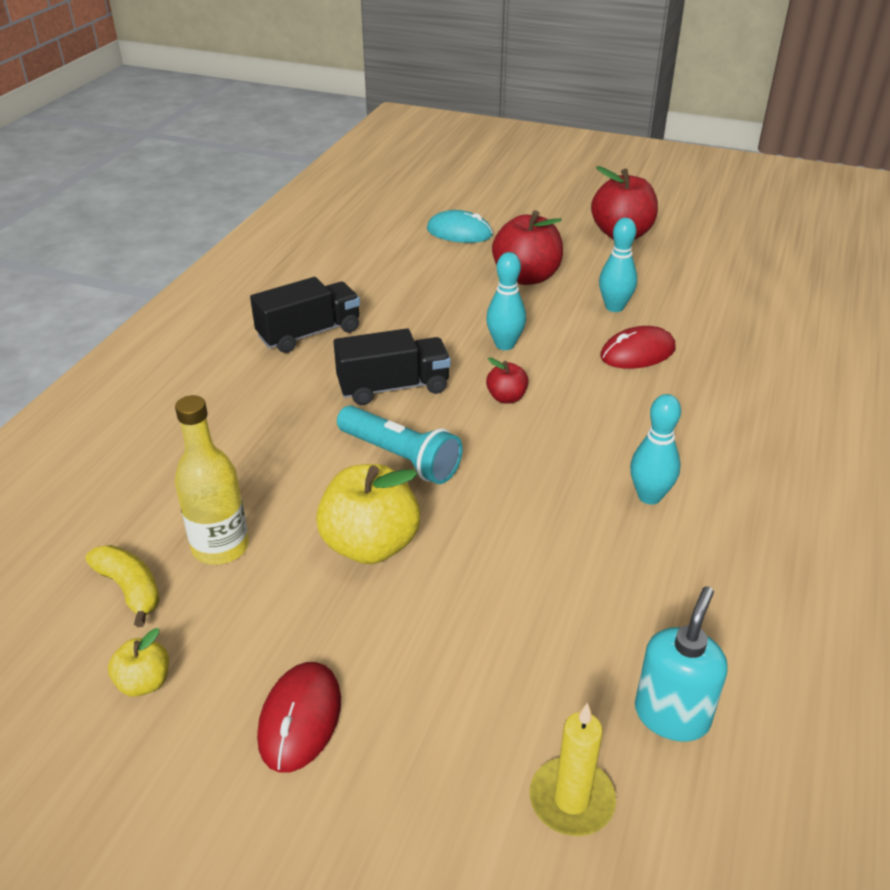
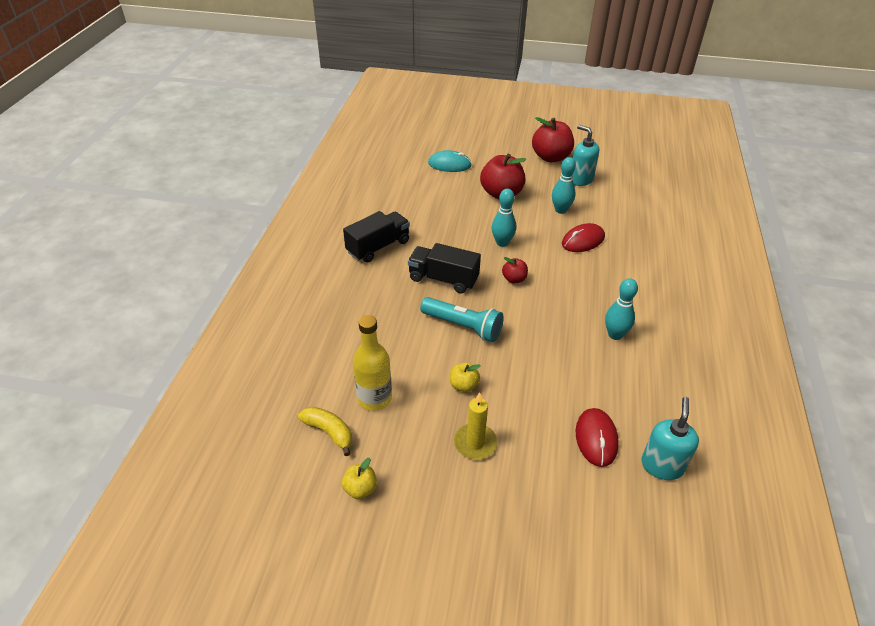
camera: 10 degrees left, 5 degrees up
(300, 719) = (459, 497): red mouse -> red mouse (596, 438)
(370, 545) = (463, 385): yellow apple -> yellow apple, size x0.50
(393, 387) = (443, 279): black truck -> black truck turned 135 degrees counterclockwise
(571, 799) = (622, 521): yellow candle -> yellow candle (475, 443)
(660, 268) = (581, 180): none -> turquoise soap dispenser

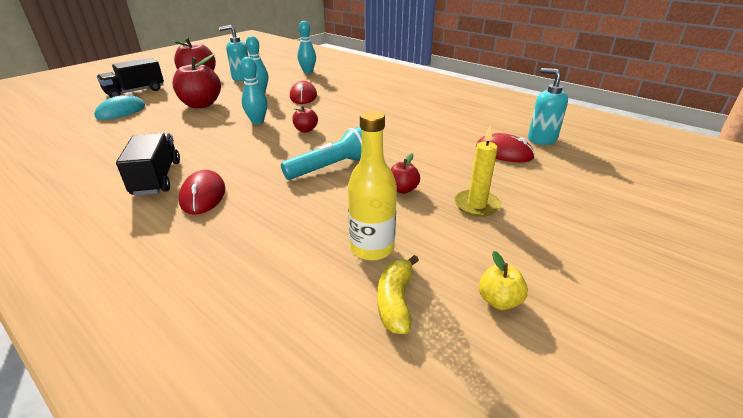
camera: 60 degrees left, 10 degrees down
(329, 432) = (395, 301): yellow banana -> yellow banana turned 60 degrees counterclockwise
(375, 281) = (203, 195): none -> red mouse
(443, 279) = (259, 158): black truck -> black truck (135, 92)
(463, 385) = (402, 189): yellow apple -> red apple
(615, 335) = (409, 115): turquoise bowling pin -> turquoise bowling pin (308, 72)

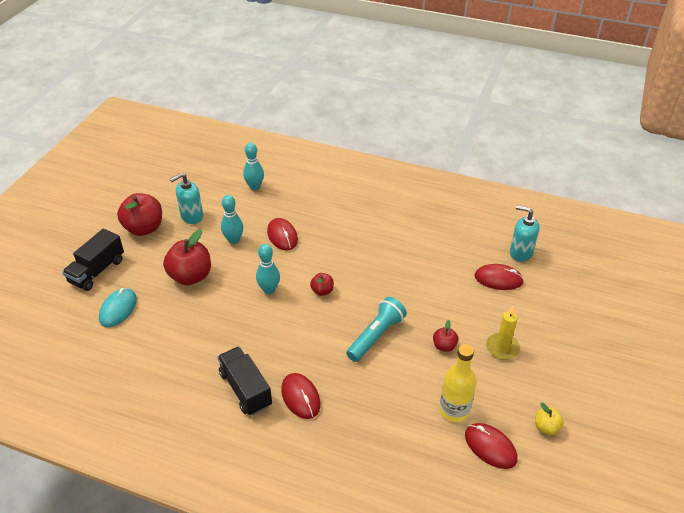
camera: 20 degrees left, 10 degrees up
(395, 301) = (490, 447): yellow banana -> red mouse

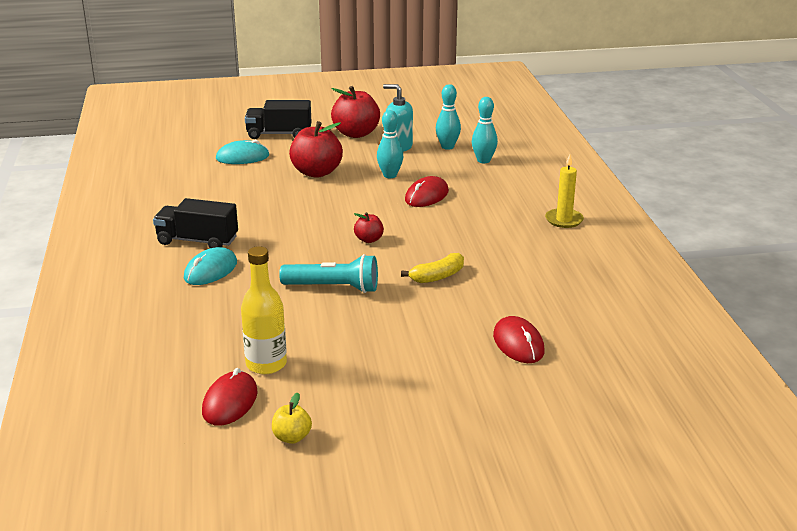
camera: 60 degrees right, 15 degrees down
(245, 389) = (197, 241): black truck -> black truck turned 105 degrees counterclockwise
(269, 290) = (340, 213): turquoise bowling pin -> turquoise bowling pin (447, 147)
(300, 397) = (210, 270): red mouse -> turquoise mouse
(397, 279) = (437, 276): none -> yellow banana
(444, 346) = (360, 333): red apple -> none
(502, 348) = (396, 374): yellow candle -> yellow candle (564, 220)
(520, 253) = (591, 349): turquoise soap dispenser -> none

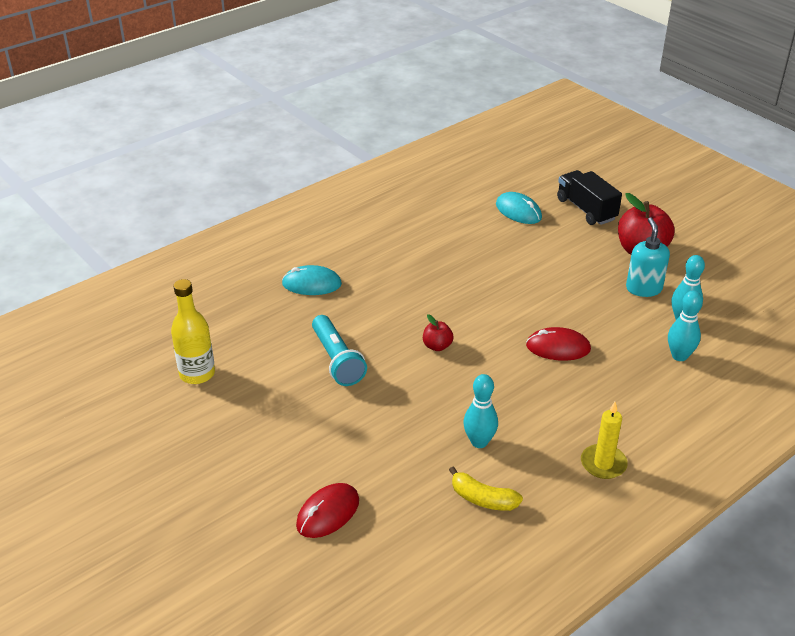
camera: 60 degrees right, 10 degrees up
(197, 241) = (351, 256): black truck -> none
(230, 402) = (137, 378): red mouse -> none
(292, 437) = (109, 429): yellow apple -> none
(316, 172) = (534, 263): red apple -> none
(390, 175) = (576, 308): turquoise bowling pin -> turquoise bowling pin (479, 442)
(437, 276) = (406, 415): yellow banana -> yellow banana (482, 499)

